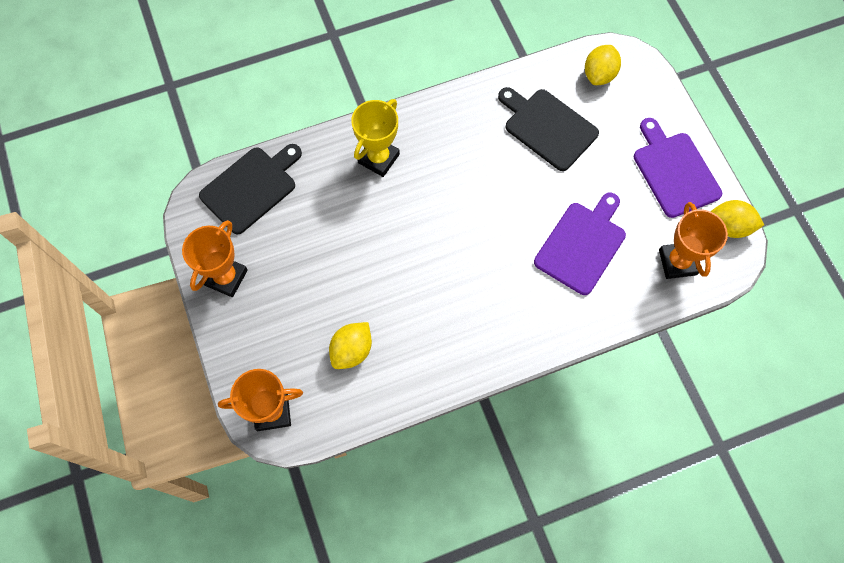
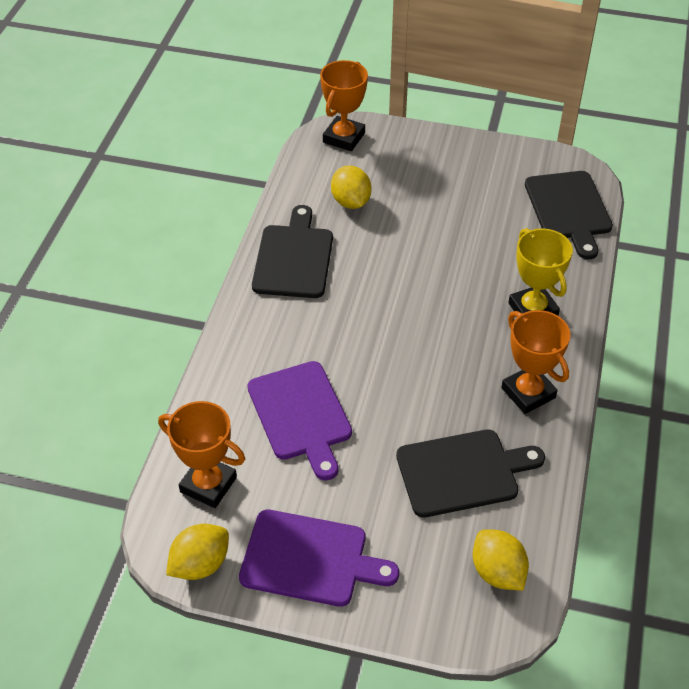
camera: 125 degrees right, 20 degrees down
(226, 277) = (487, 159): orange trophy -> orange trophy (528, 393)
(446, 350) = (294, 258): none -> black cutting board

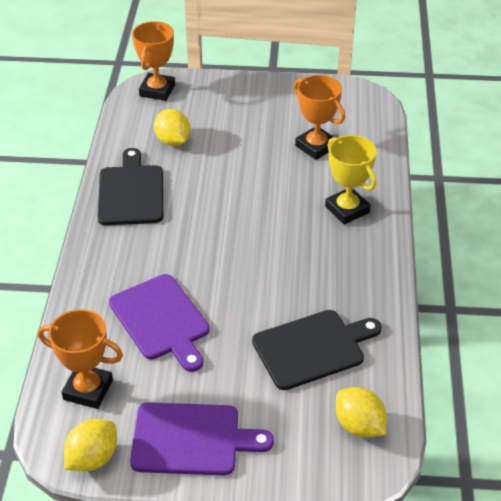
camera: 10 degrees left, 5 degrees down
(528, 393) = (356, 276): orange trophy -> orange trophy (316, 146)
(568, 209) = (361, 126): black cutting board -> none

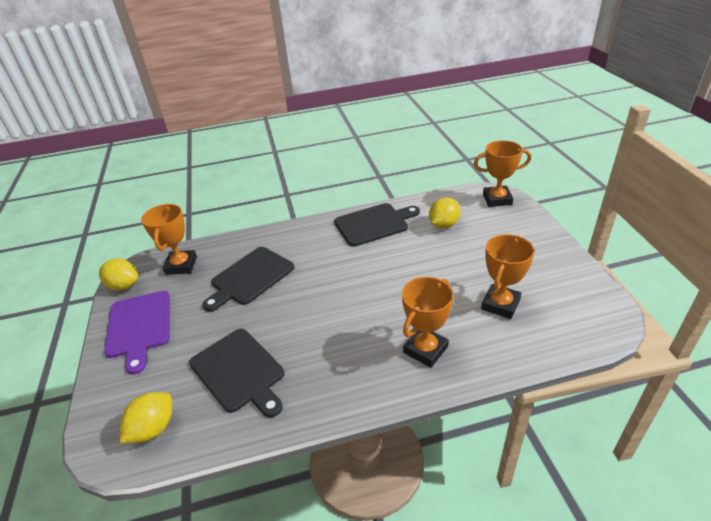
camera: 75 degrees right, 5 degrees down
(161, 320) = (250, 277): purple cutting board -> black cutting board
(347, 209) = (425, 349): yellow trophy -> orange trophy

